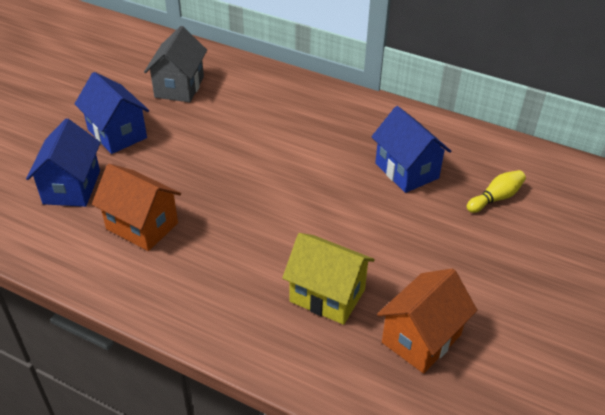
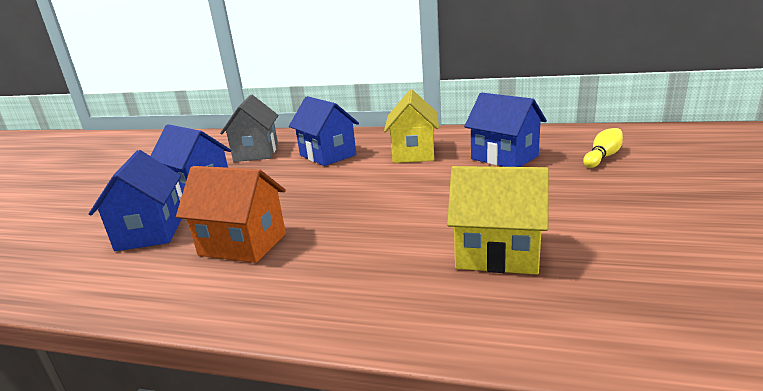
camera: 10 degrees left, 20 degrees down
(246, 114) = (327, 155): none -> blue house
(327, 136) = (413, 153): none -> yellow house
(421, 338) = (642, 266): orange house -> none

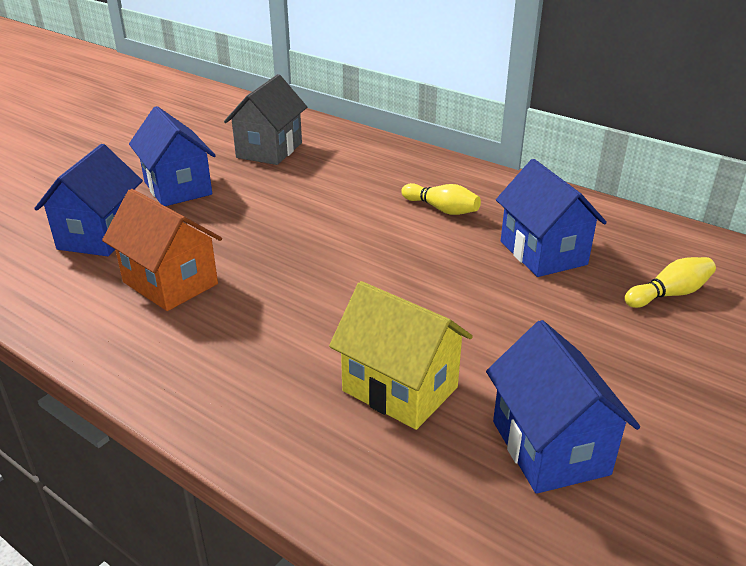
camera: 20 degrees right, 10 degrees up
(327, 155) = (342, 180): blue house -> blue house (550, 447)
(413, 153) = (442, 209): yellow house -> yellow bowling pin

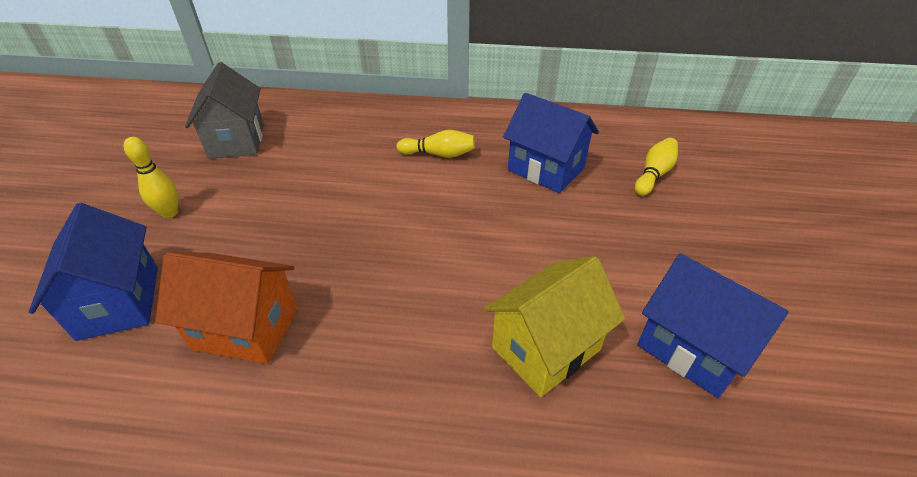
camera: 30 degrees left, 10 degrees up
(178, 188) = (170, 213): blue house -> yellow bowling pin
(400, 389) = (546, 348): yellow house -> yellow house turned 45 degrees counterclockwise

